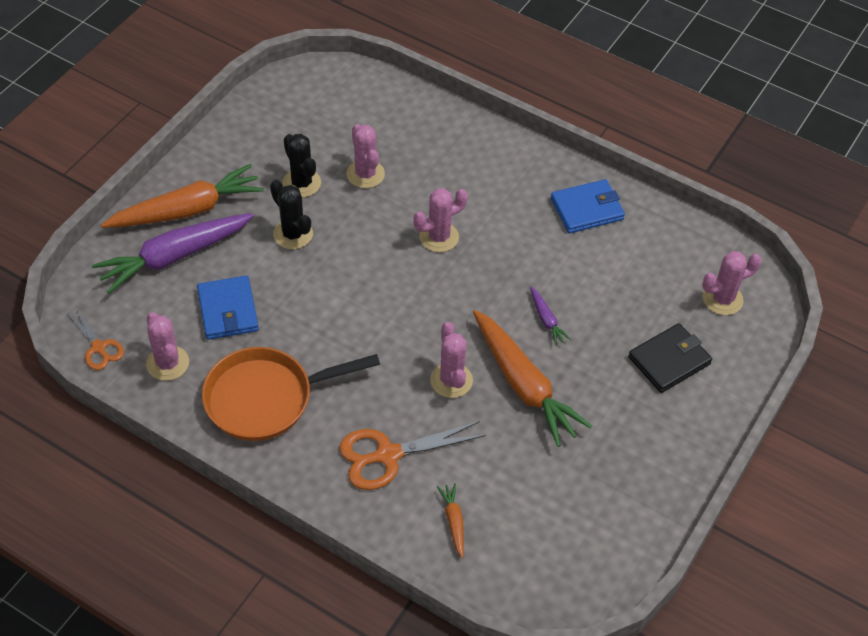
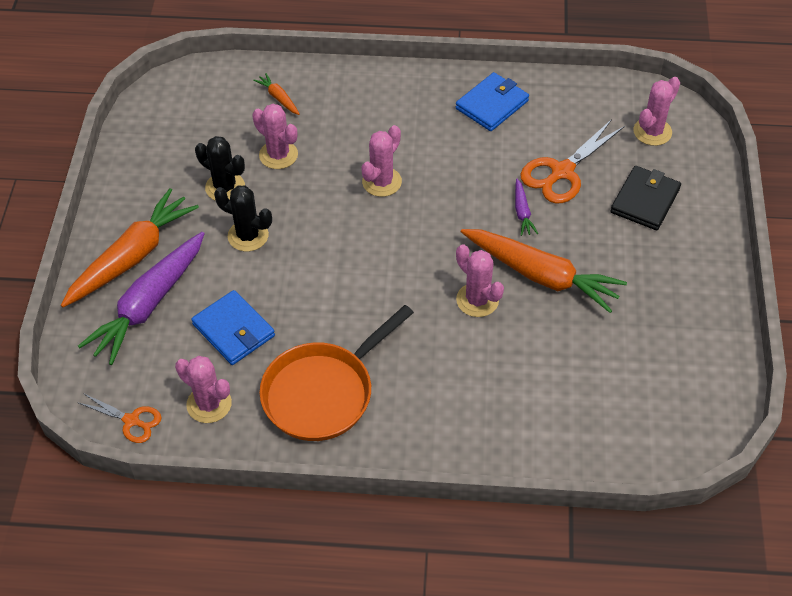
camera: 25 degrees left, 0 degrees up
(388, 455) = (467, 390): orange scissors -> orange scissors (562, 172)
(453, 521) = (562, 420): orange carrot -> orange carrot (278, 98)
(546, 320) = (522, 212): purple carrot -> purple carrot turned 45 degrees clockwise

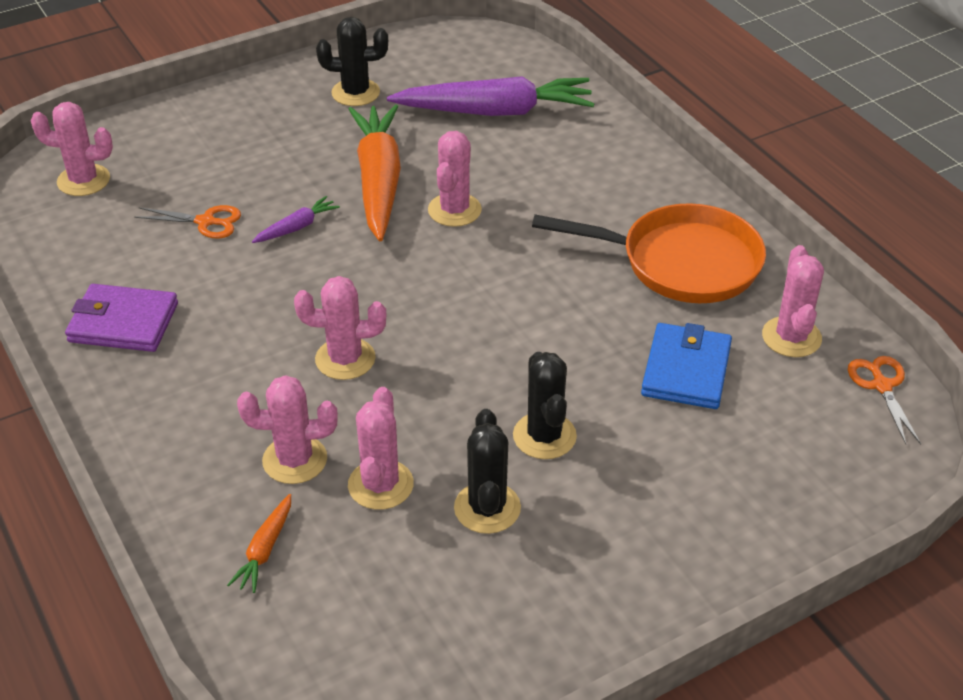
camera: 125 degrees left, 10 degrees down
(132, 256) = (689, 533): orange carrot -> none
(149, 305) = (736, 467): purple carrot -> purple carrot (496, 111)
(325, 131) = (295, 460): none -> pink cactus
(492, 105) = (123, 323): blue wallet -> purple wallet
(562, 172) = (205, 222): orange scissors -> orange scissors, size x0.59
(645, 201) = (205, 151): black wallet -> none
(666, 315) = (355, 93): none -> black cactus

